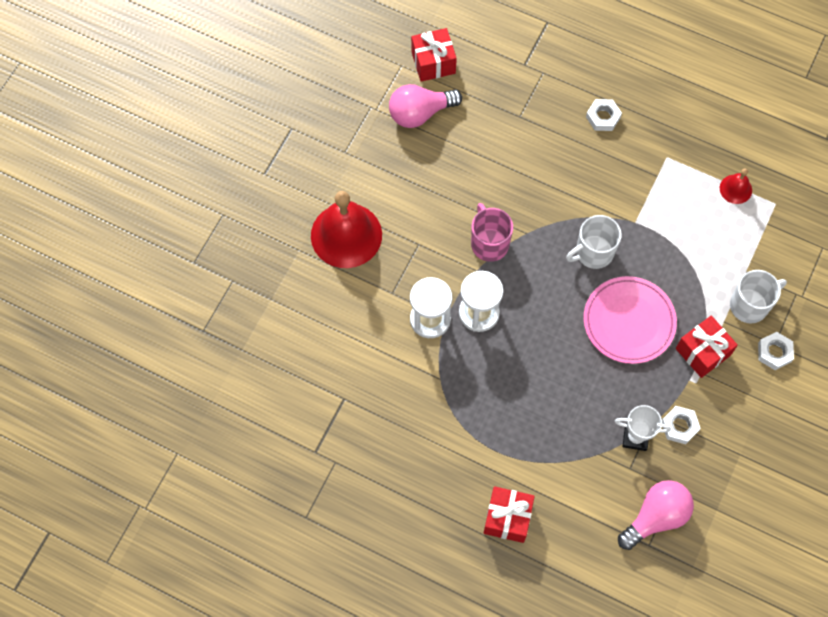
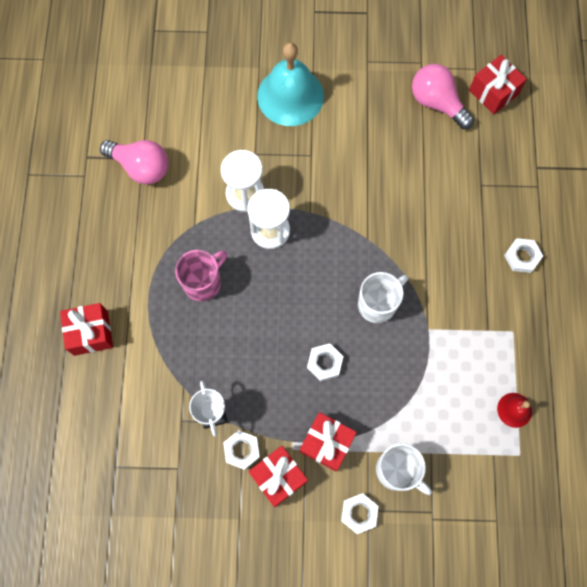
camera: 65 degrees right, 5 degrees up
(346, 235) = (290, 96): red bell -> turquoise bell
(489, 243) = (341, 211): pink mug -> pink mug (203, 282)
(593, 252) = (378, 304): white mug -> white mug turned 105 degrees clockwise
(629, 321) = (324, 363): pink plate -> white nut
(656, 517) = (144, 462): pink light bulb -> pink light bulb (141, 167)
(716, 405) = (278, 477): none -> red gift

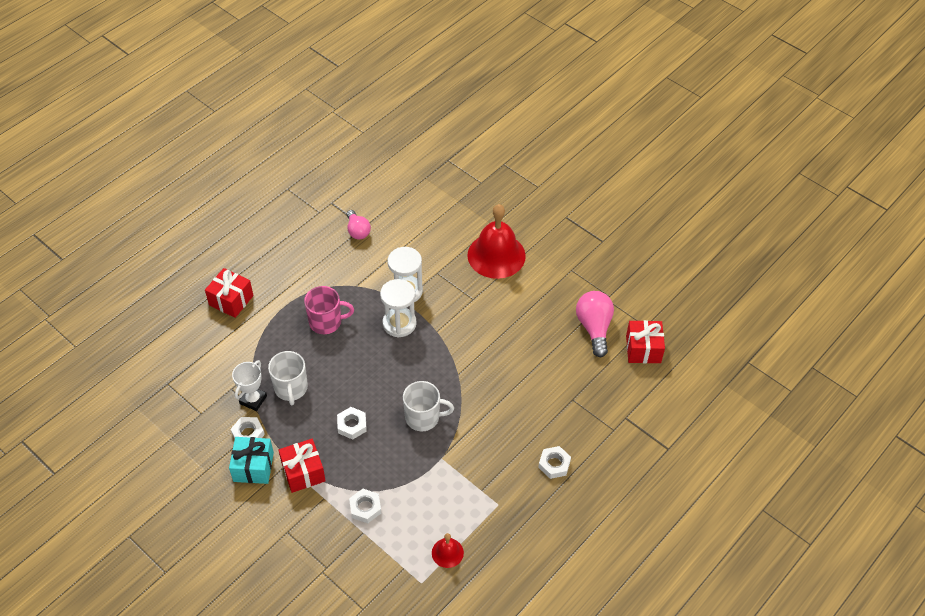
camera: 40 degrees right, 20 degrees down
(141, 167) = (357, 231): pink light bulb -> pink light bulb, size x0.65
(278, 477) = (253, 467): red gift -> turquoise gift
(290, 96) = (496, 255): turquoise bell -> red bell
(359, 513) = (279, 529): white nut -> white nut (365, 508)
(397, 470) = (330, 524): white mug -> white mug (291, 388)

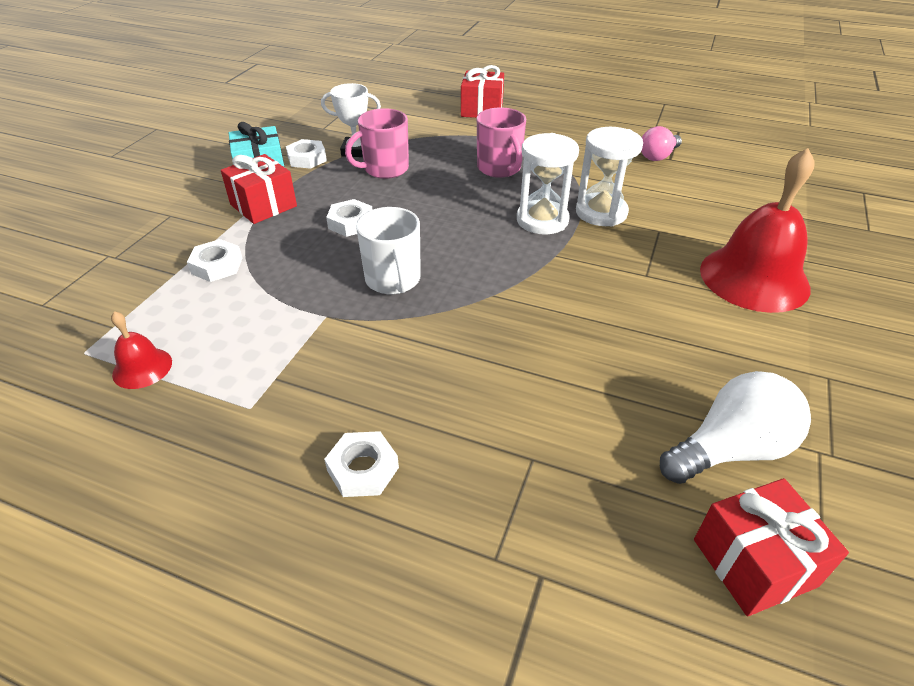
camera: 70 degrees right, 10 degrees down
(291, 388) = (385, 169): white mug -> pink mug
(594, 328) = (730, 450): pink light bulb -> white light bulb

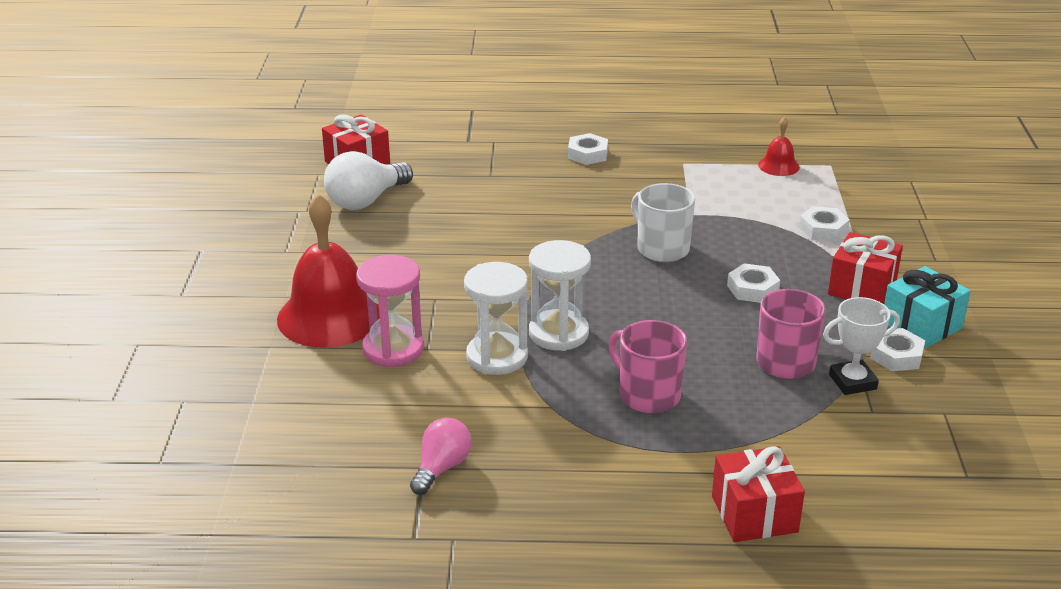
camera: 160 degrees right, 10 degrees down
(690, 235) = (393, 349): none -> pink hourglass

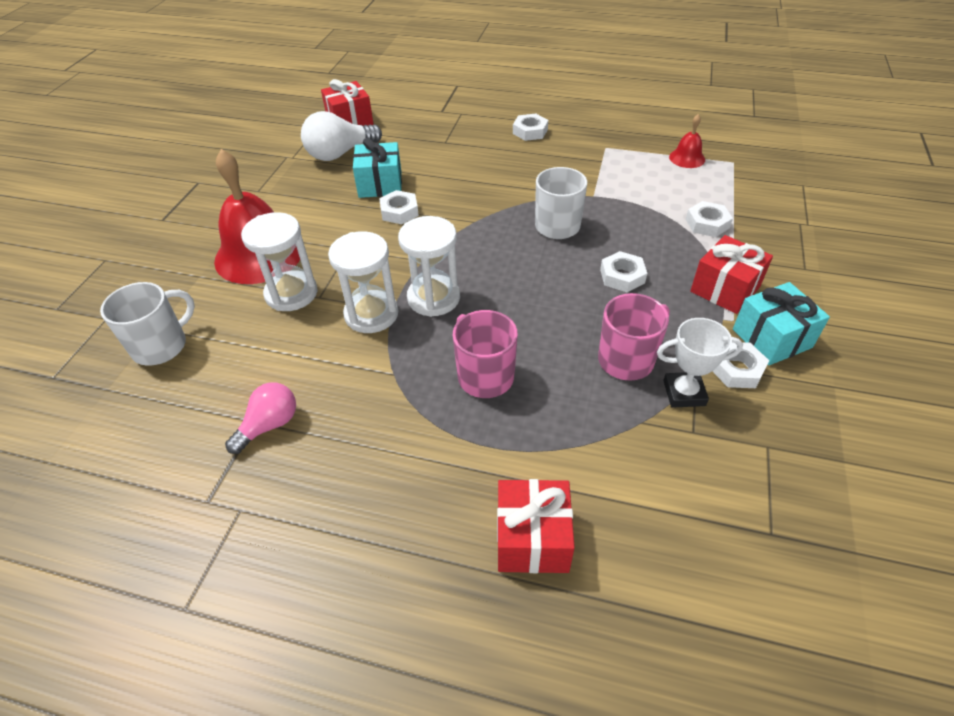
camera: 15 degrees right, 15 degrees up
(271, 417) = (161, 346): none -> white mug
(393, 349) = (291, 293): pink hourglass -> white hourglass
(435, 229) = (380, 184): none -> turquoise gift
(474, 254) = (399, 212): none -> white nut

